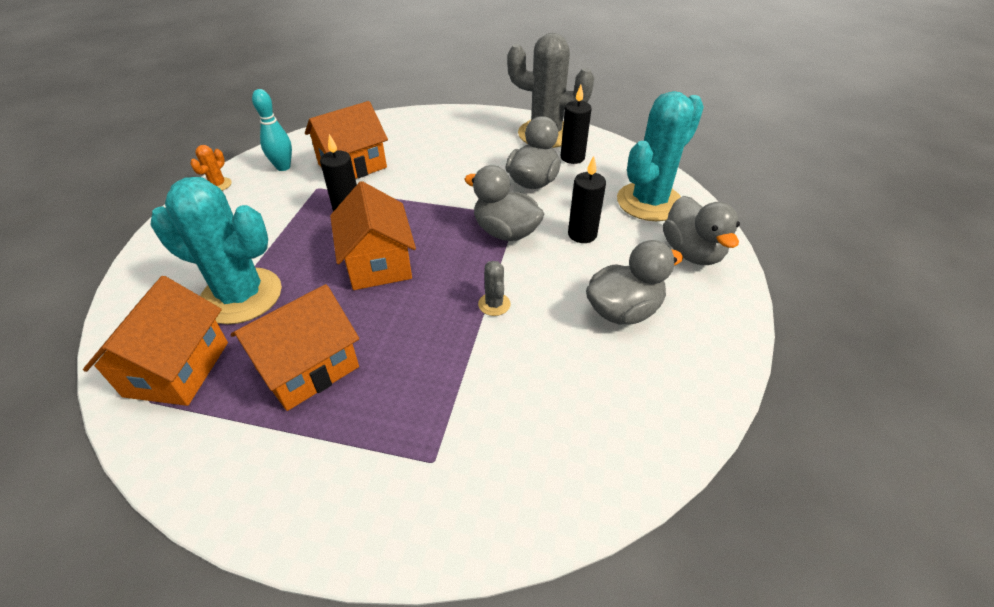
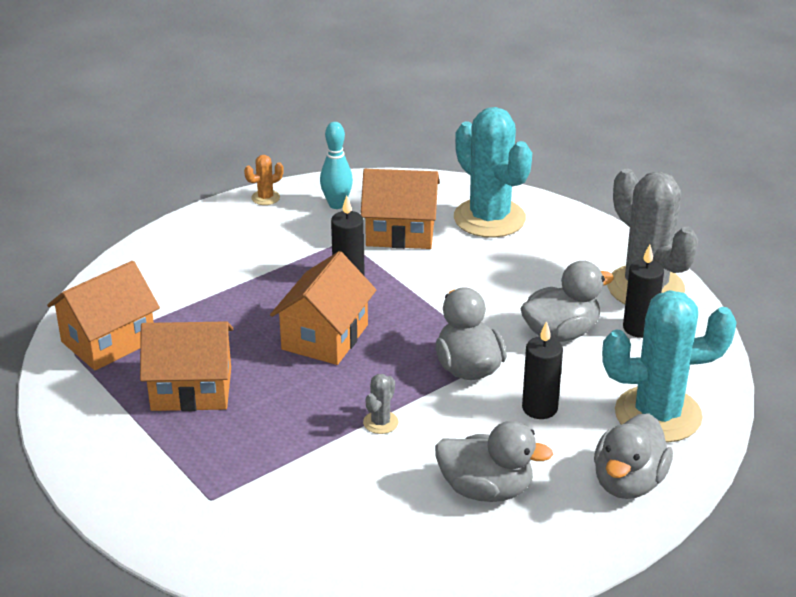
camera: 40 degrees right, 10 degrees down
(241, 296) = (195, 309): turquoise cactus -> turquoise cactus (489, 218)

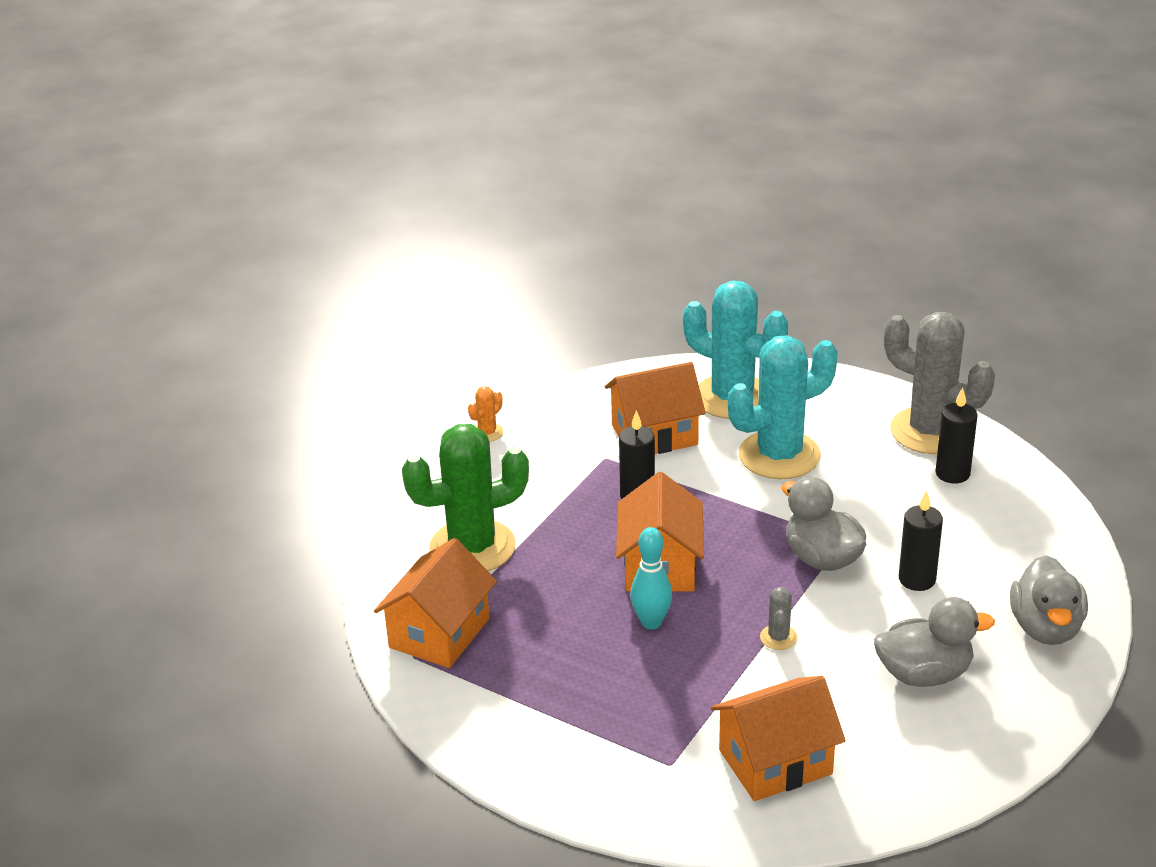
camera: 20 degrees left, 0 degrees up
(185, 282) = (472, 547): none -> green cactus
(191, 389) = (565, 658): orange house -> orange house (775, 762)
(337, 204) = (567, 421): turquoise bowling pin -> turquoise bowling pin (651, 622)
(561, 333) = (884, 498): grey duck -> none
(658, 415) = (1027, 555): turquoise cactus -> turquoise cactus (779, 455)

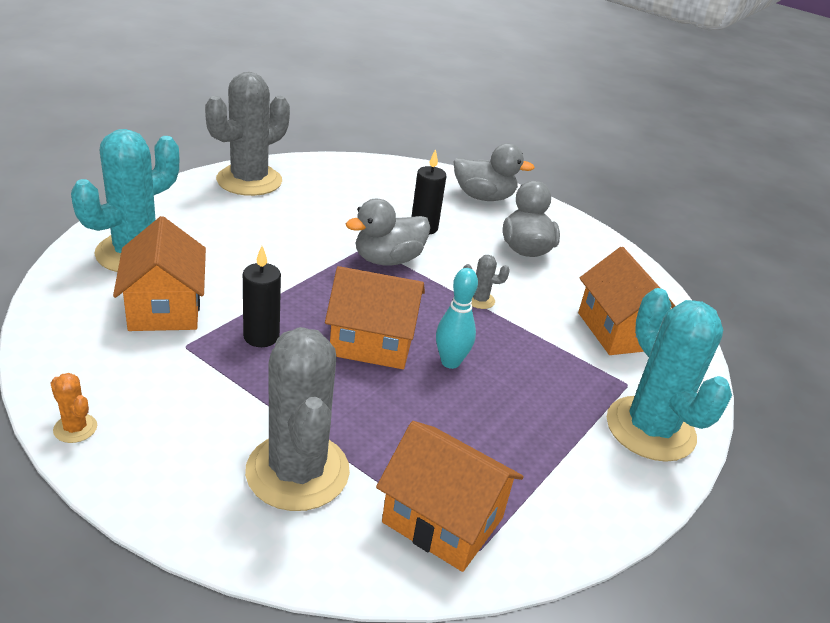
camera: 90 degrees left, 0 degrees up
(472, 547) = (297, 471): green cactus -> grey cactus
(779, 455) = (241, 249): turquoise cactus -> turquoise cactus (650, 429)
(952, 473) = (306, 185): black candle -> none

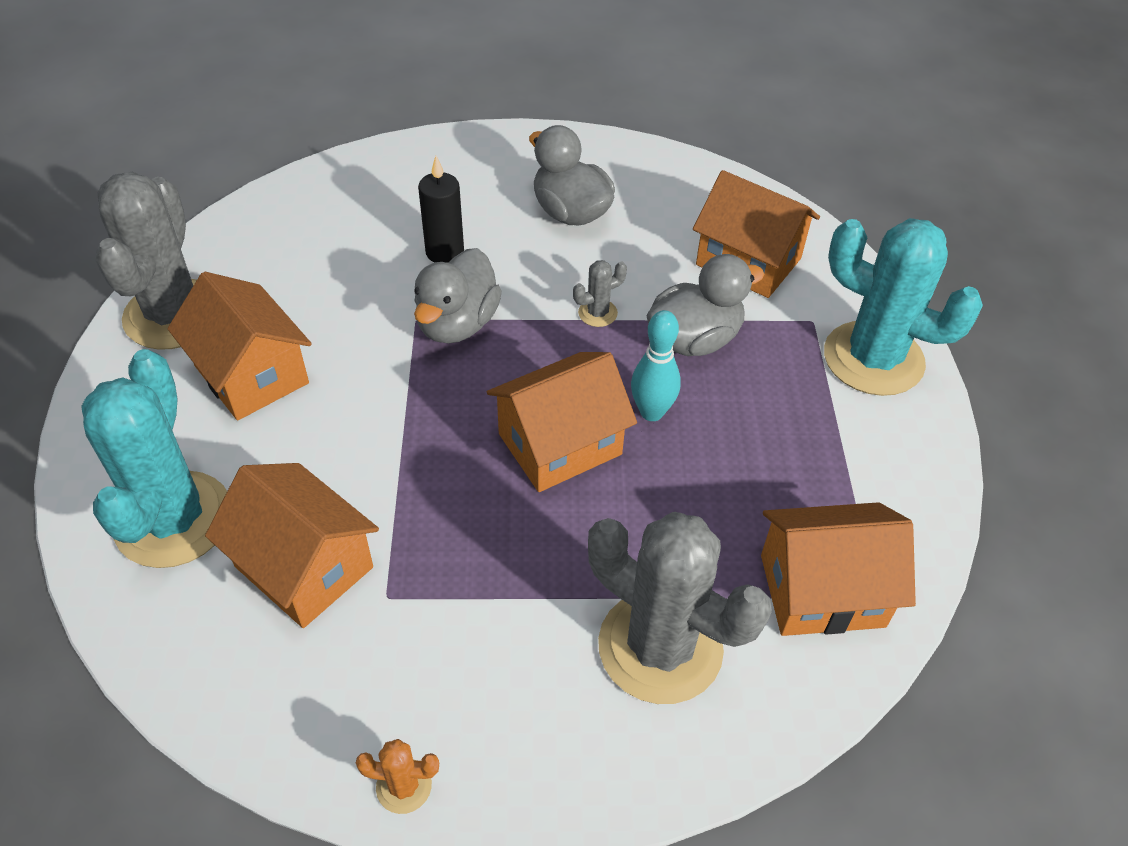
camera: 35 degrees left, 15 degrees up
(252, 221) = (251, 374): none -> orange house
(261, 337) = (448, 523): black candle -> none
(483, 197) = (457, 164): grey duck -> grey duck (694, 339)

